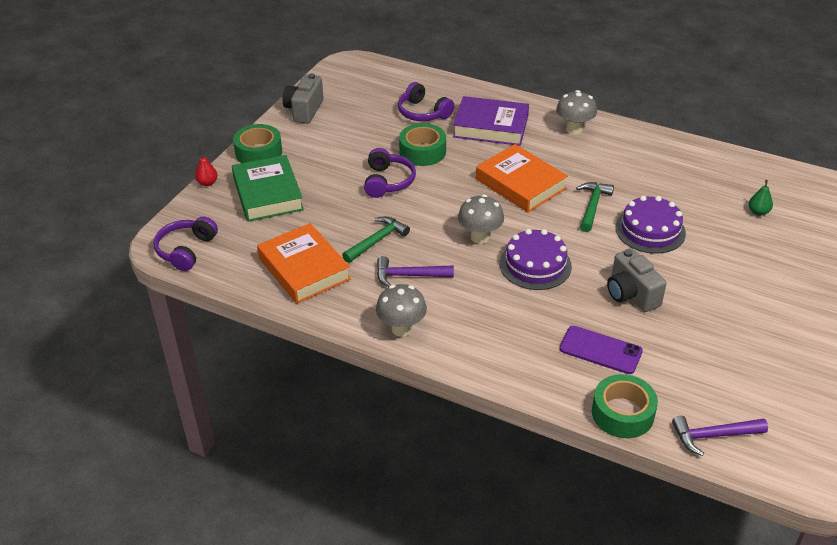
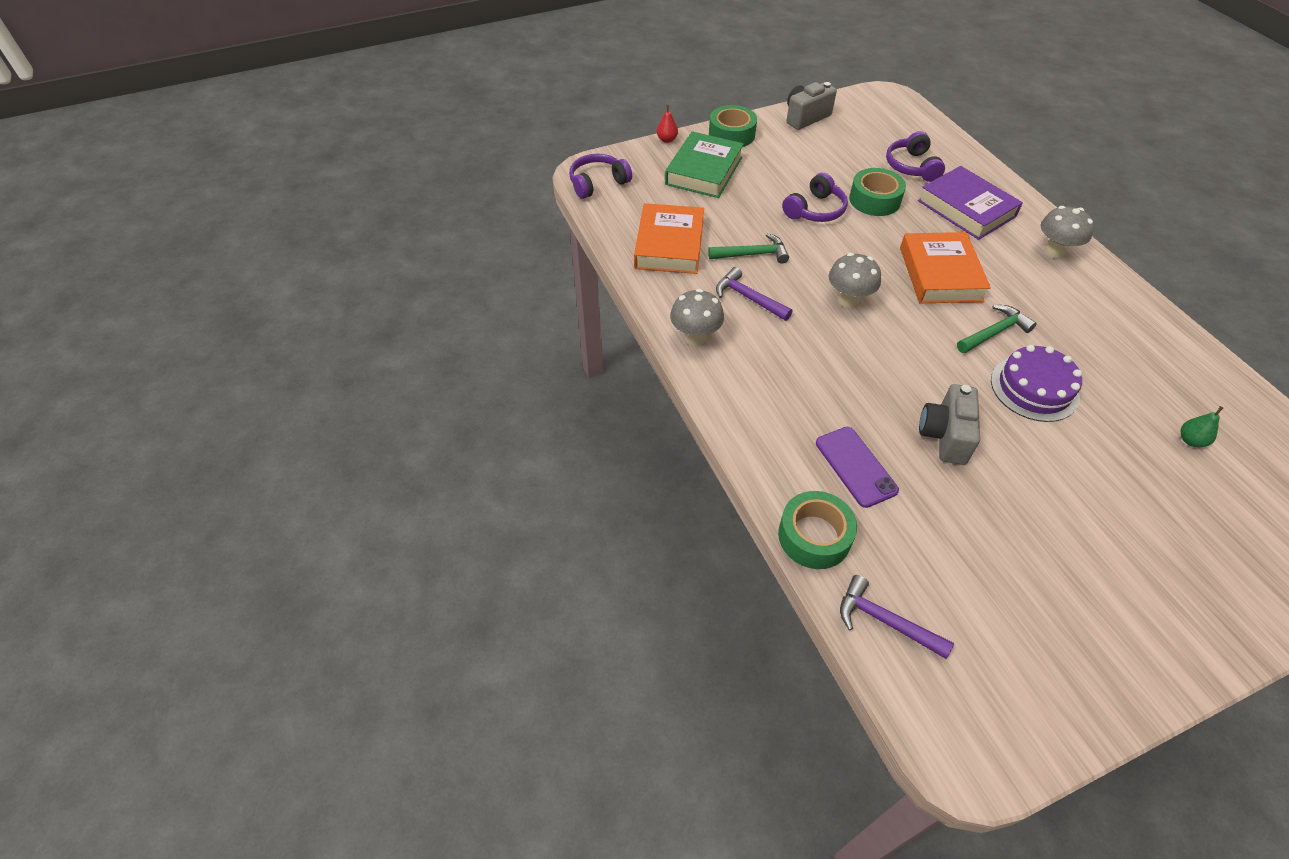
camera: 40 degrees right, 10 degrees up
(535, 265) = (875, 353): purple cake -> none

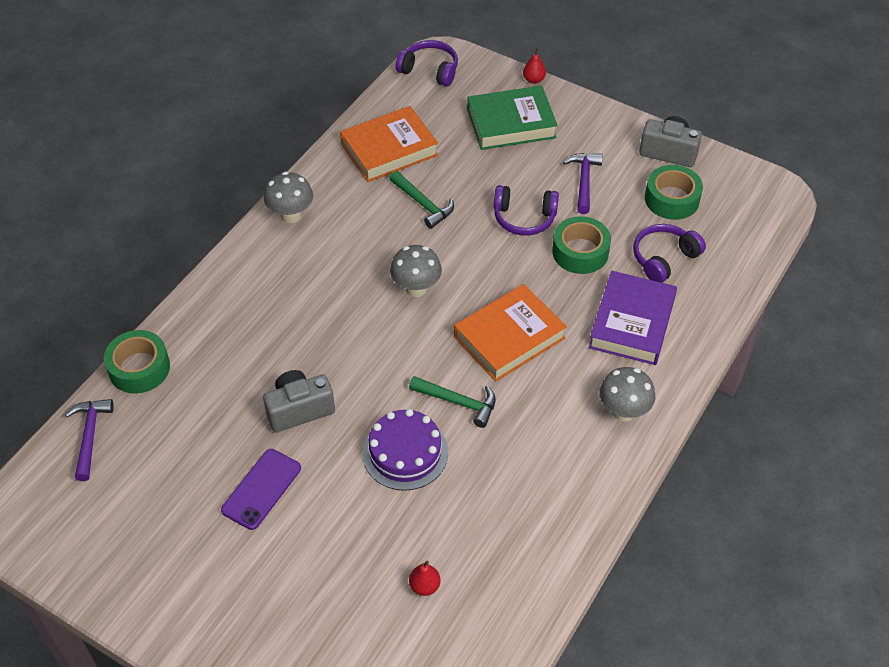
camera: 55 degrees right, 0 degrees up
(731, 134) = (585, 116): green tape -> green tape (672, 199)
(748, 298) = (364, 226): purple hammer -> purple hammer (584, 181)
(855, 466) = (224, 366): purple phone -> purple phone (261, 489)
(1190, 440) = (424, 586): green pear -> red pear

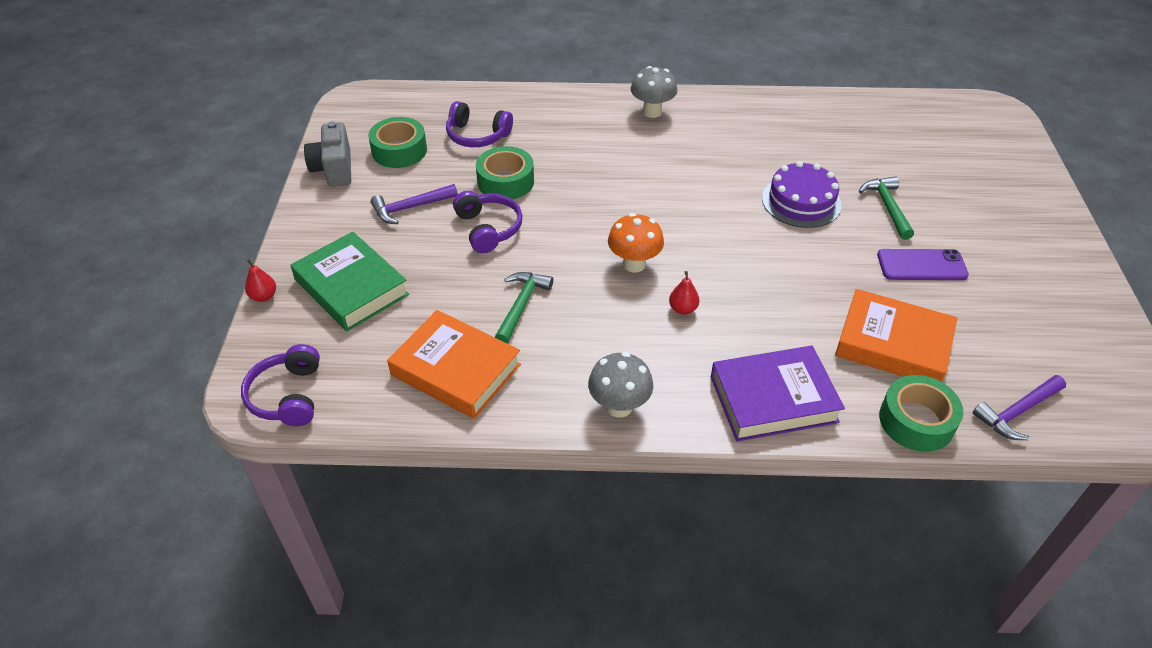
camera: 120 degrees left, 5 degrees down
(299, 410) = (831, 279): grey camera -> none
(416, 288) = (634, 264): grey mushroom -> orange mushroom
(424, 586) = (887, 151): red pear -> red pear (683, 309)
(458, 402) = (727, 192): green hammer -> green hammer (887, 207)
(509, 337) = (637, 188): orange book -> orange book (893, 344)
(632, 323) = (562, 132): purple book -> purple book (773, 399)

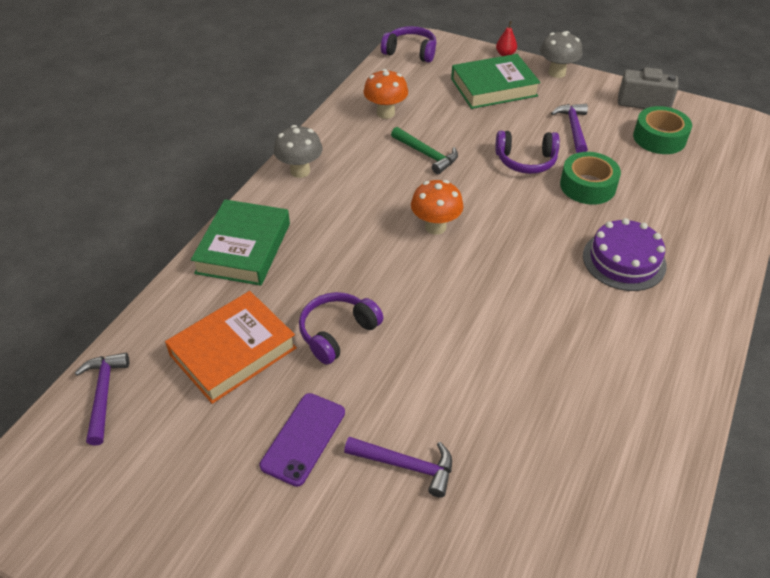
camera: 115 degrees right, 0 degrees up
(456, 370) = (385, 113): orange book -> orange mushroom
(477, 135) = (669, 187): purple headphones -> purple headphones (337, 332)
(652, 112) = (677, 328): grey mushroom -> grey mushroom (557, 73)
(683, 309) = (366, 236): red pear -> none
(773, 399) = (243, 248): purple book -> green book
(801, 201) = (457, 387): purple cake -> purple cake (624, 260)
(887, 207) = (406, 465): green hammer -> purple hammer
(916, 421) = (156, 320): green tape -> none

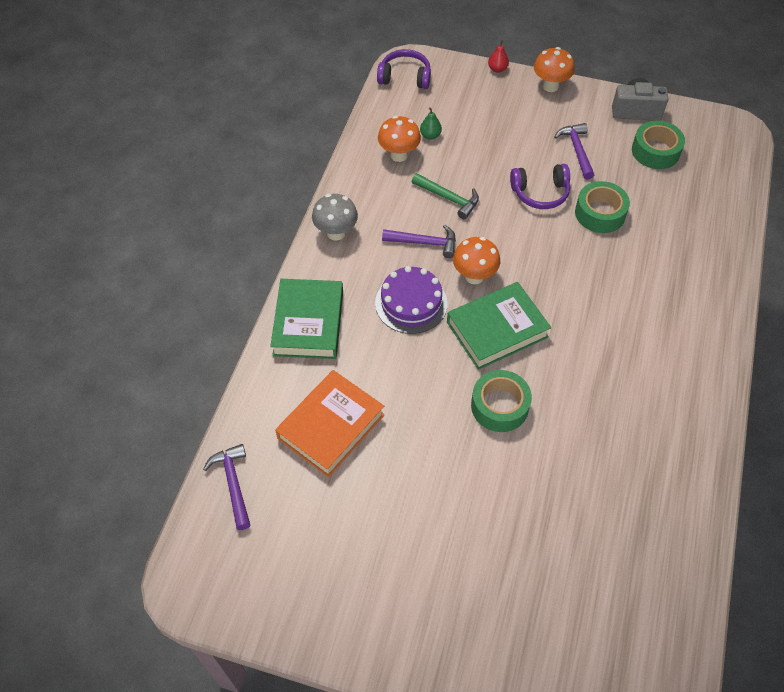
camera: 10 degrees left, 10 degrees up
(303, 438) = (413, 495): purple phone -> none
(337, 332) = (415, 395): purple headphones -> none
(406, 465) = (501, 504): purple hammer -> purple hammer (424, 243)
(422, 100) = (430, 135): none -> green pear
(431, 358) = (499, 406): none -> green tape
(494, 87) = (494, 111): green book -> green book (497, 330)
(557, 73) = (550, 86): grey mushroom -> orange mushroom
(624, 260) = (643, 287): purple cake -> purple cake (411, 303)

